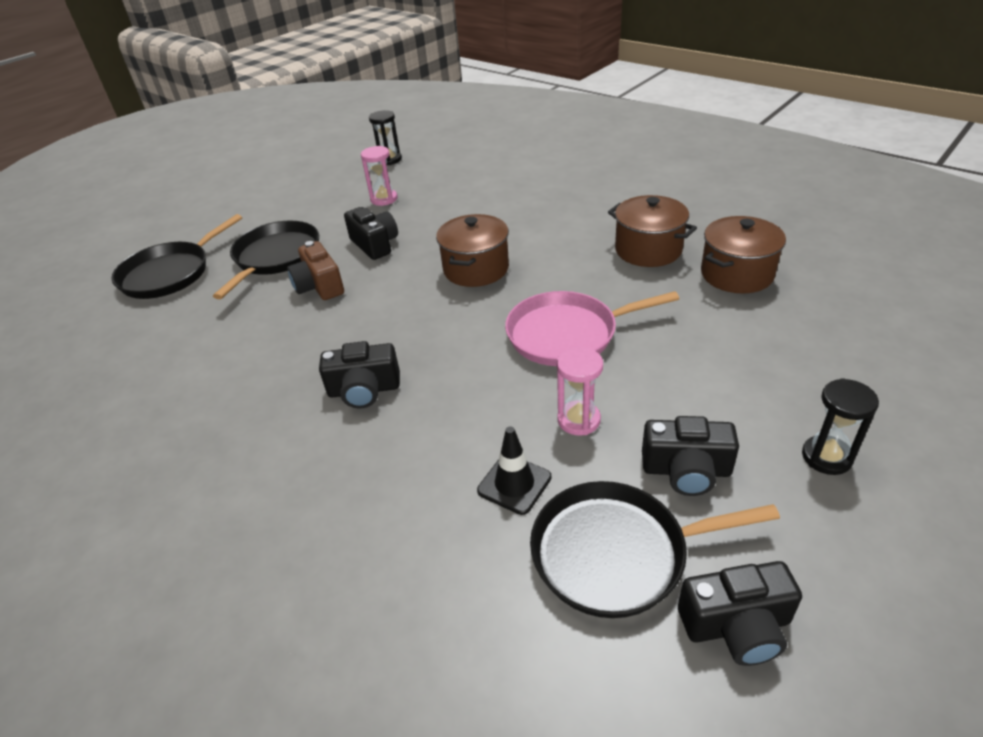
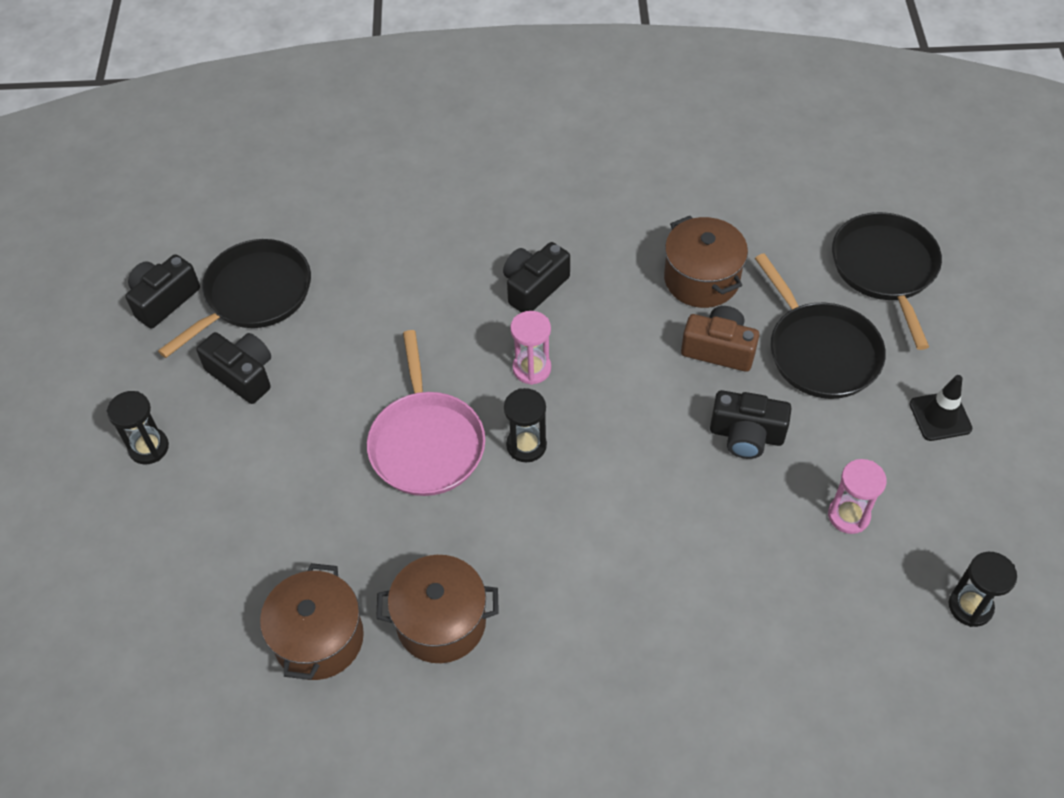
camera: 135 degrees right, 15 degrees up
(476, 269) = (596, 469): brown pot -> brown pot (701, 279)
(501, 299) = (526, 445): none -> black hourglass
(514, 484) = (351, 294): black traffic cone -> black traffic cone (940, 416)
(567, 334) = (426, 443): pink pan -> pink pan turned 135 degrees clockwise
(578, 420) = (347, 366): pink hourglass -> pink hourglass (531, 368)
(686, 470) = (243, 375): black camera -> black camera turned 75 degrees clockwise

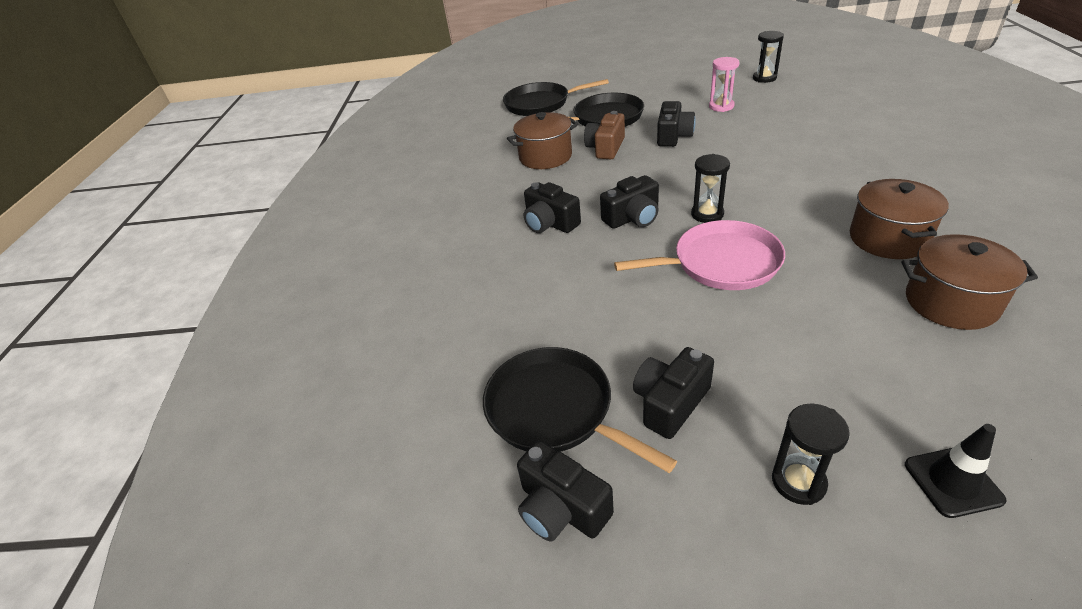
camera: 85 degrees left, 15 degrees down
(531, 368) = (633, 218): pink hourglass -> black camera
(940, 416) = (646, 88): black traffic cone -> black traffic cone (952, 482)

